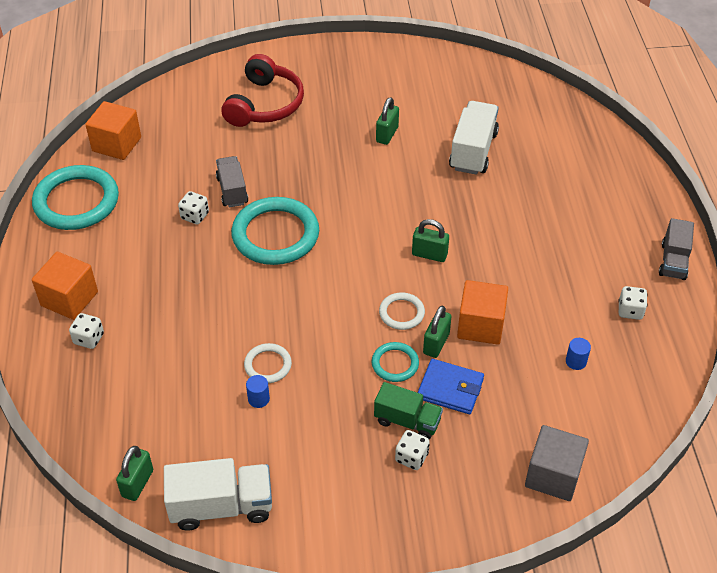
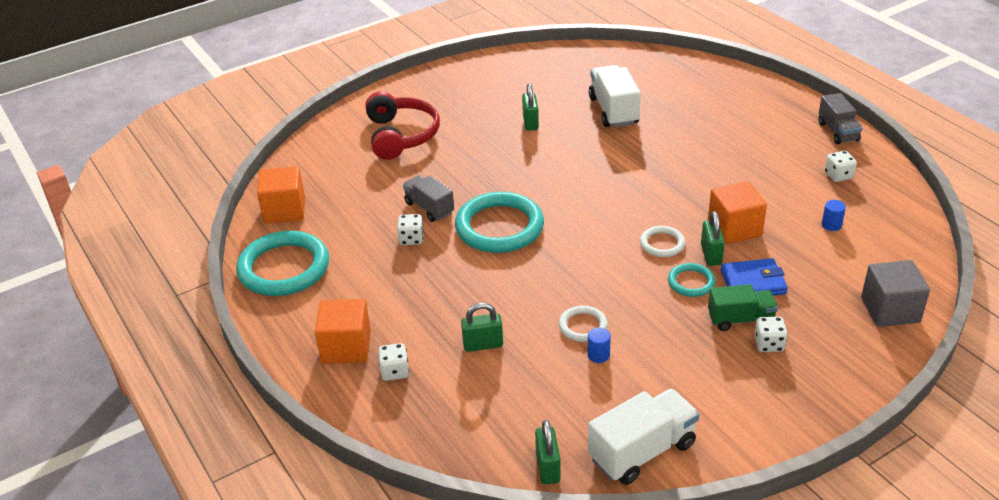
camera: 25 degrees left, 10 degrees down
(429, 254) = (646, 194): green padlock -> green padlock (483, 345)

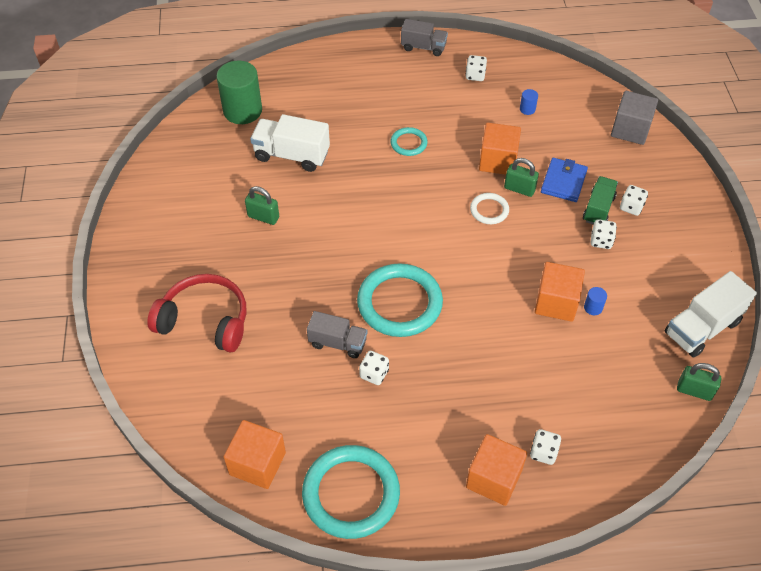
camera: 65 degrees left, 15 degrees up
(429, 208) = (338, 343): grey truck -> grey truck turned 150 degrees counterclockwise
(483, 345) = (543, 377): green padlock -> none
(583, 326) = (556, 302): white ring -> orange cube
(638, 69) = (242, 111): none -> green cylinder
(642, 451) = (702, 328): white truck -> white truck turned 120 degrees counterclockwise
(691, 282) = (543, 215): turquoise ring -> turquoise ring (408, 143)
(696, 335) = (601, 241): none -> white dice

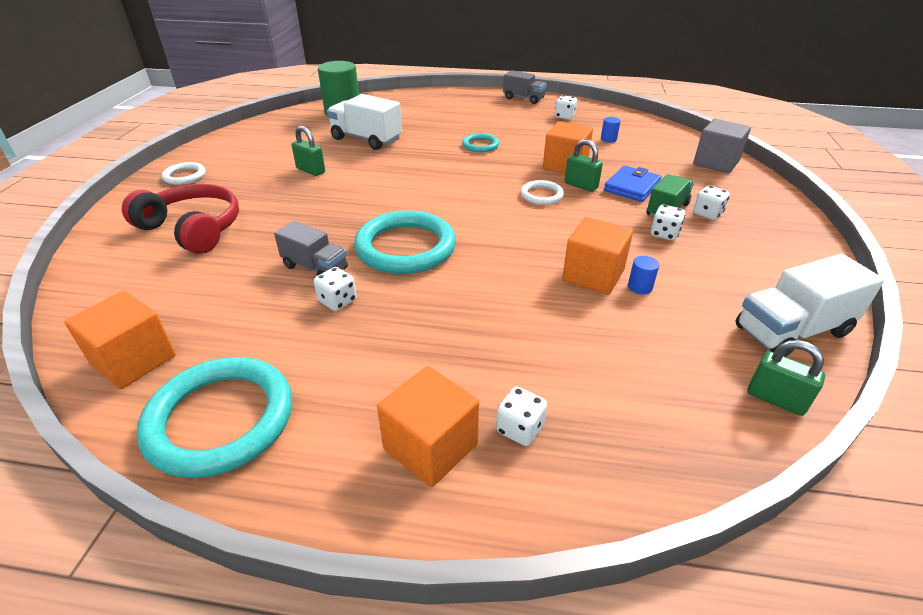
camera: 15 degrees right, 15 degrees down
(145, 250) = (184, 176): none -> white ring

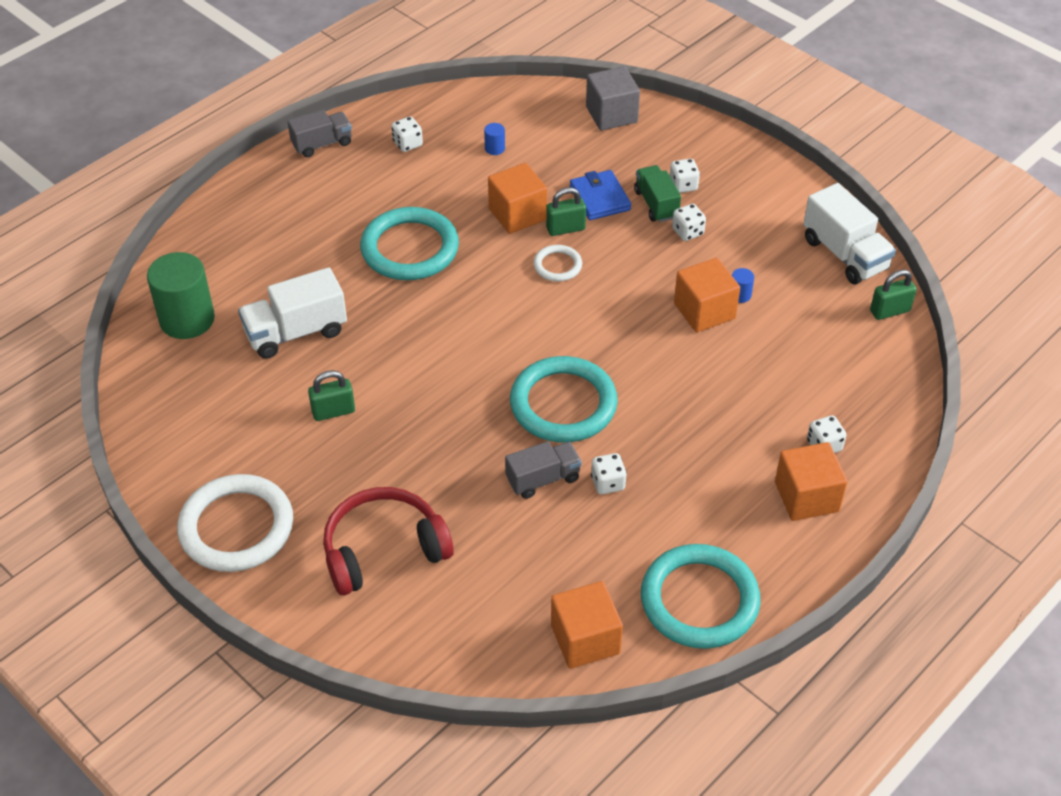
camera: 55 degrees left, 10 degrees up
(184, 176) = (236, 527): white ring -> white ring, size x2.03
(480, 145) = (410, 248): turquoise ring -> turquoise ring, size x2.03
(792, 331) = (844, 254): white truck -> white truck turned 45 degrees counterclockwise

